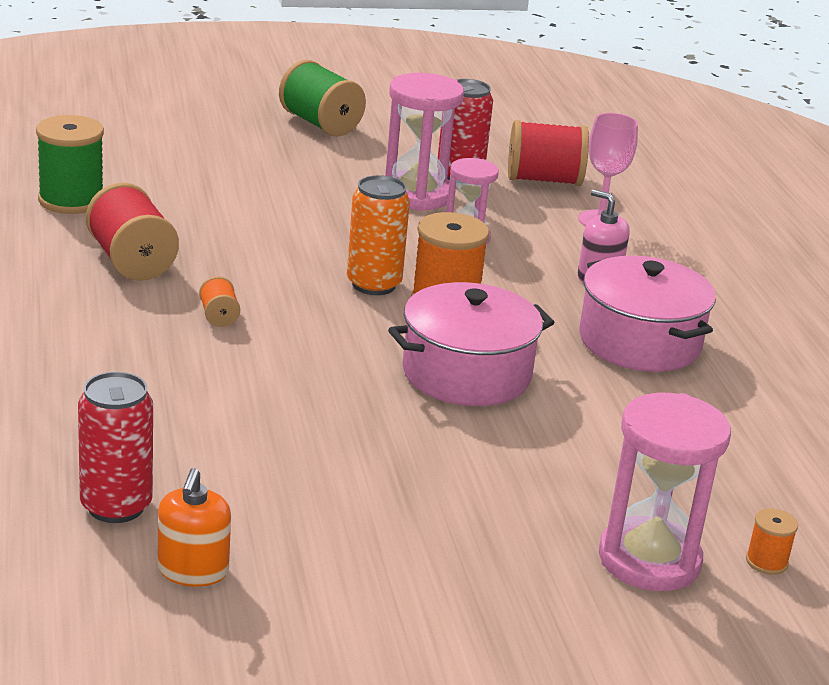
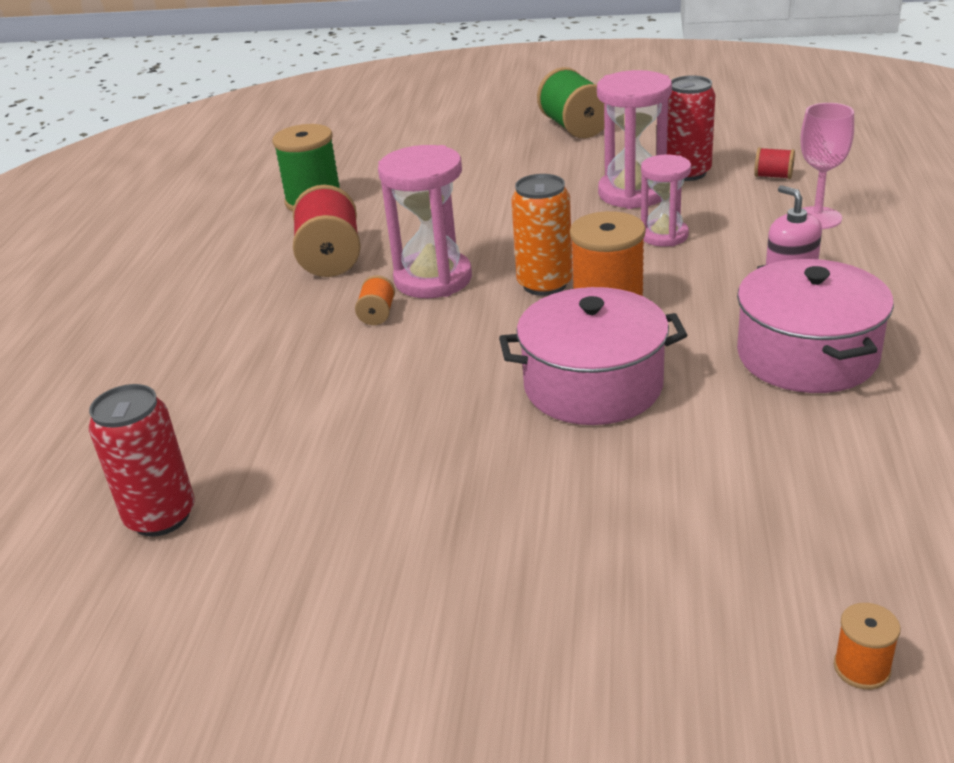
camera: 25 degrees right, 5 degrees up
(193, 570) = (187, 602): orange soap dispenser -> none
(544, 180) = (773, 176): red spool -> red spool, size x0.48
(649, 560) = (704, 647): pink hourglass -> pink hourglass (433, 279)

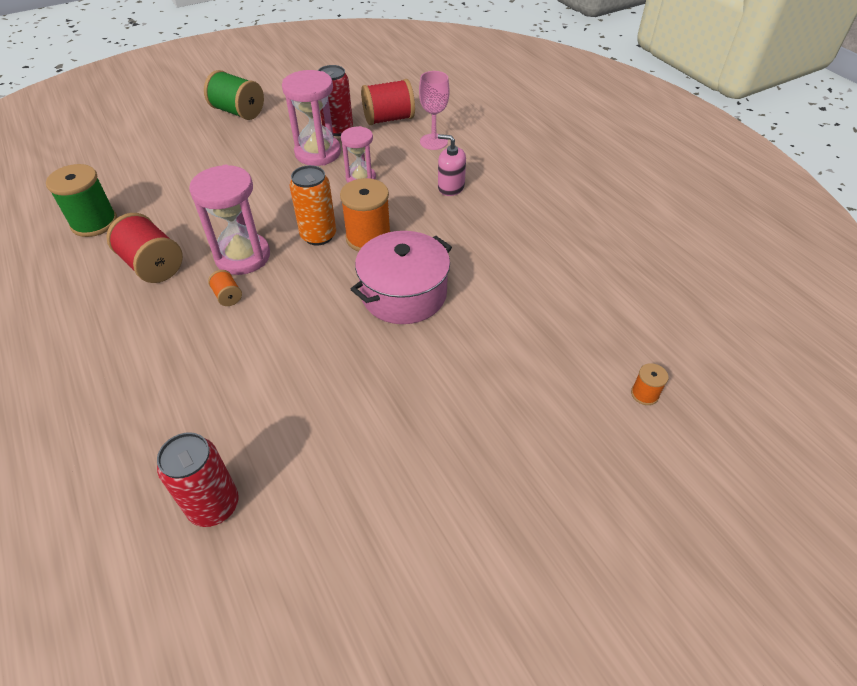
camera: 40 degrees left, 15 degrees up
(773, 176) = (389, 119): red spool -> red spool, size x2.07
(807, 356) = (495, 232): pink pot -> none

